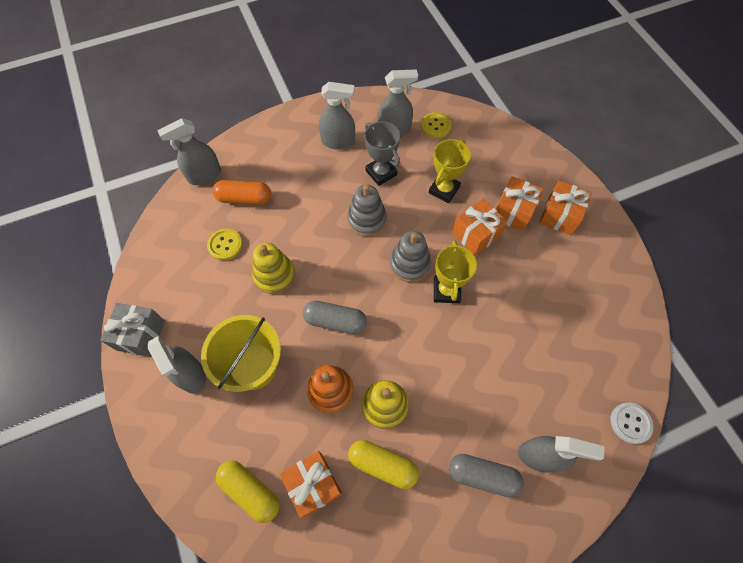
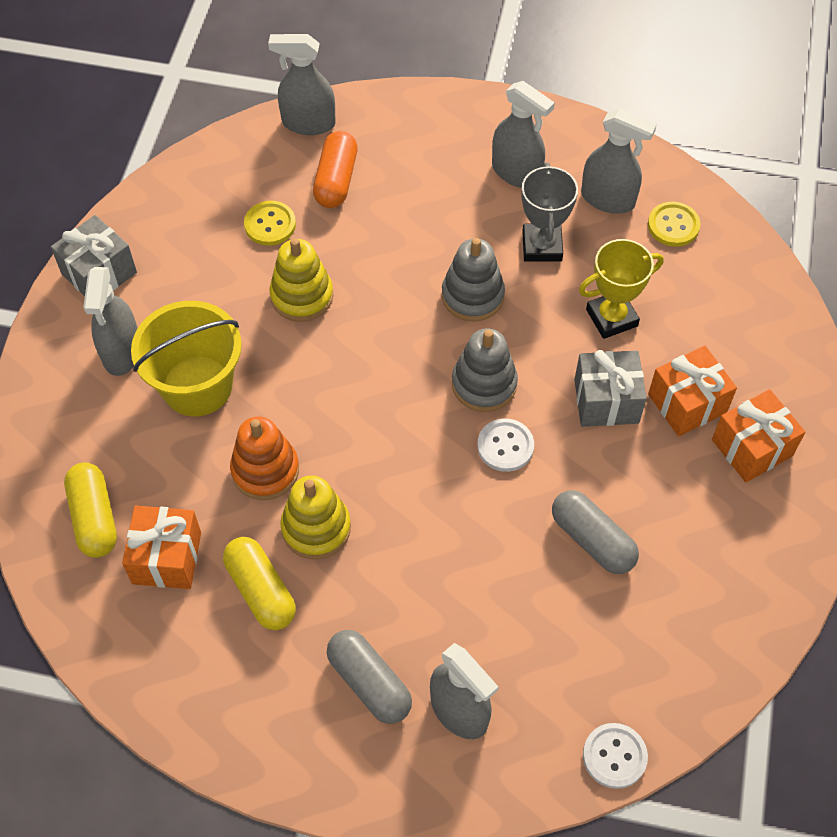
camera: 35 degrees right, 5 degrees down
(244, 198) = (336, 180): orange capsule -> orange capsule turned 60 degrees clockwise
(335, 321) = (333, 395): grey capsule -> grey capsule (592, 540)
(446, 291) = (505, 446): yellow trophy -> white button
(475, 235) = (606, 401): orange gift -> grey gift

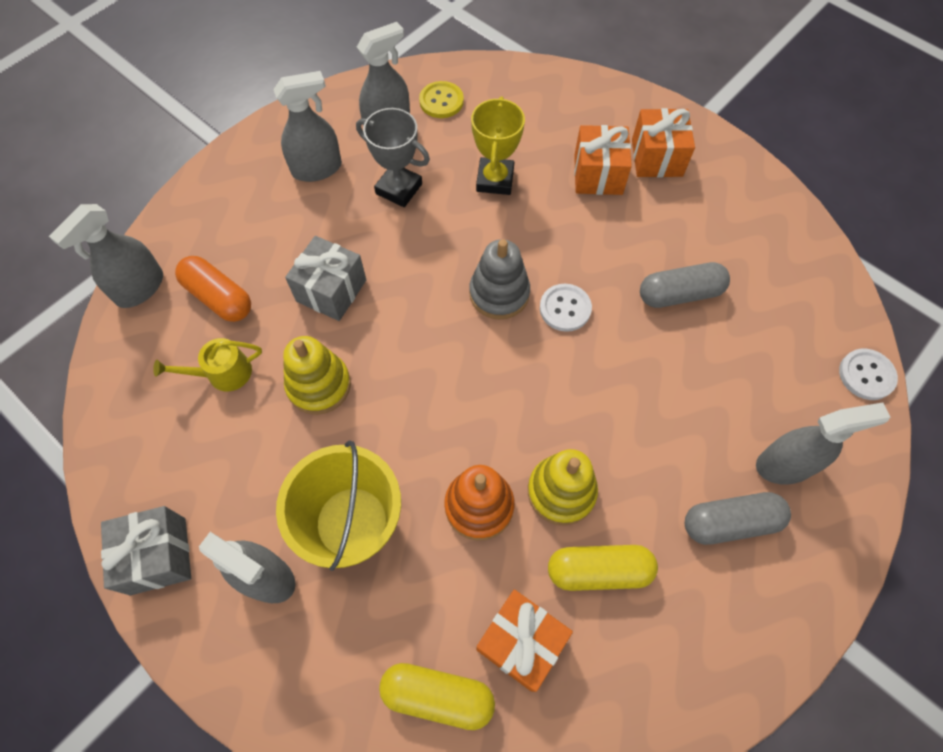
camera: 60 degrees left, 5 degrees up
(270, 224) = (223, 373): yellow button -> yellow watering can
(472, 296) = (411, 258): grey stacking toy -> none
(606, 401) = (565, 222): grey gift -> grey gift (331, 290)

